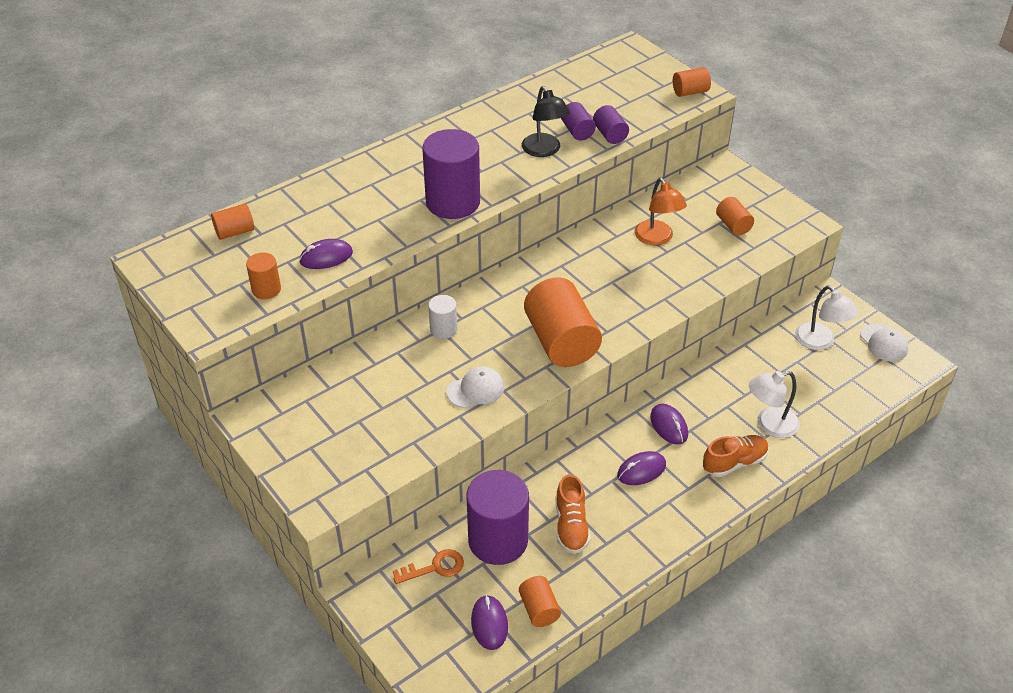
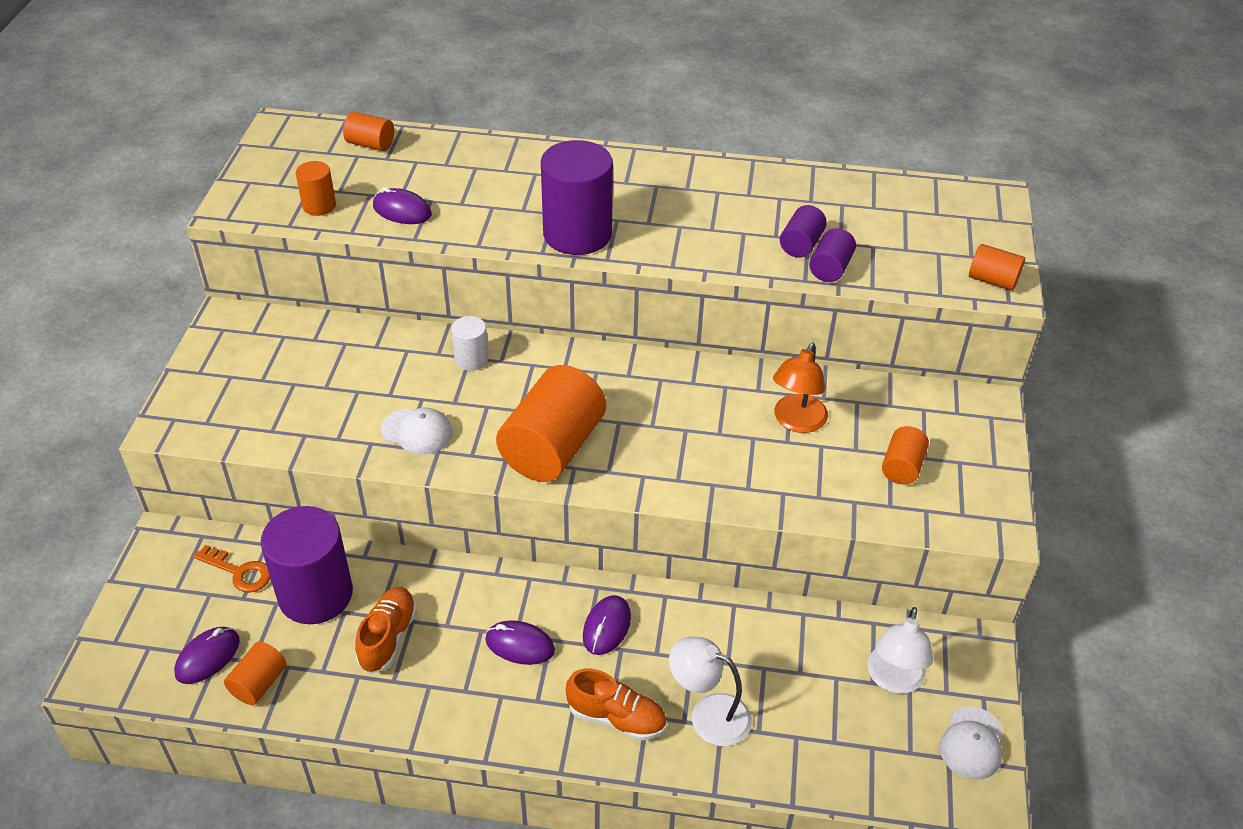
camera: 45 degrees right, 0 degrees up
(544, 150) = (737, 242): black lamp -> none
(571, 526) = (388, 638): orange shoe -> orange shoe turned 150 degrees clockwise

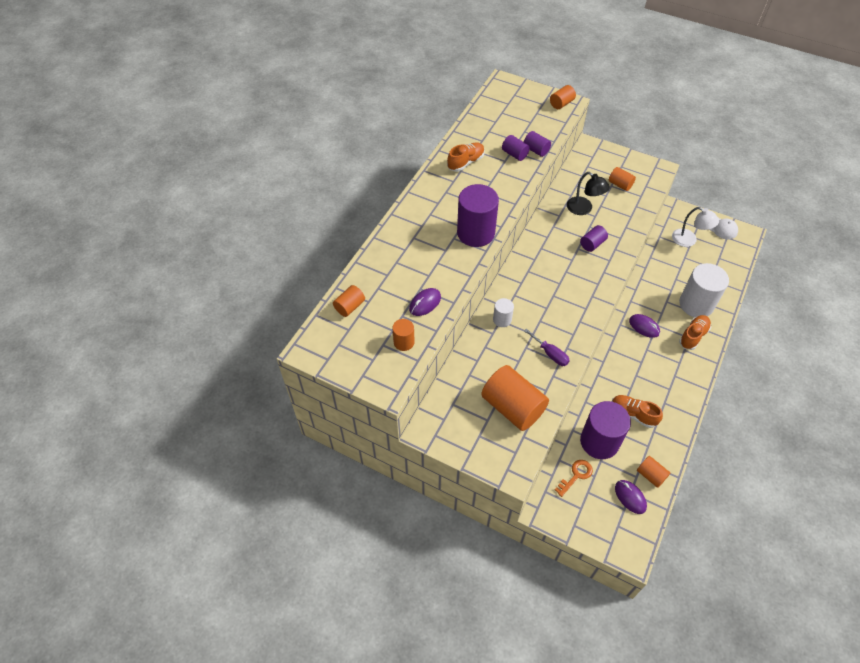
camera: 70 degrees left, 10 degrees up
(417, 432) = (550, 354): white cap -> purple screwdriver
(520, 645) = (648, 362): purple mouse -> none
(552, 448) = (577, 301): orange cylinder -> orange cylinder (512, 407)
(708, 448) = (592, 244): none -> purple cylinder
(708, 714) = (696, 304): white lamp -> white cylinder
(741, 193) = (465, 162): none -> orange shoe
(796, 422) = (584, 209): orange lamp -> black lamp

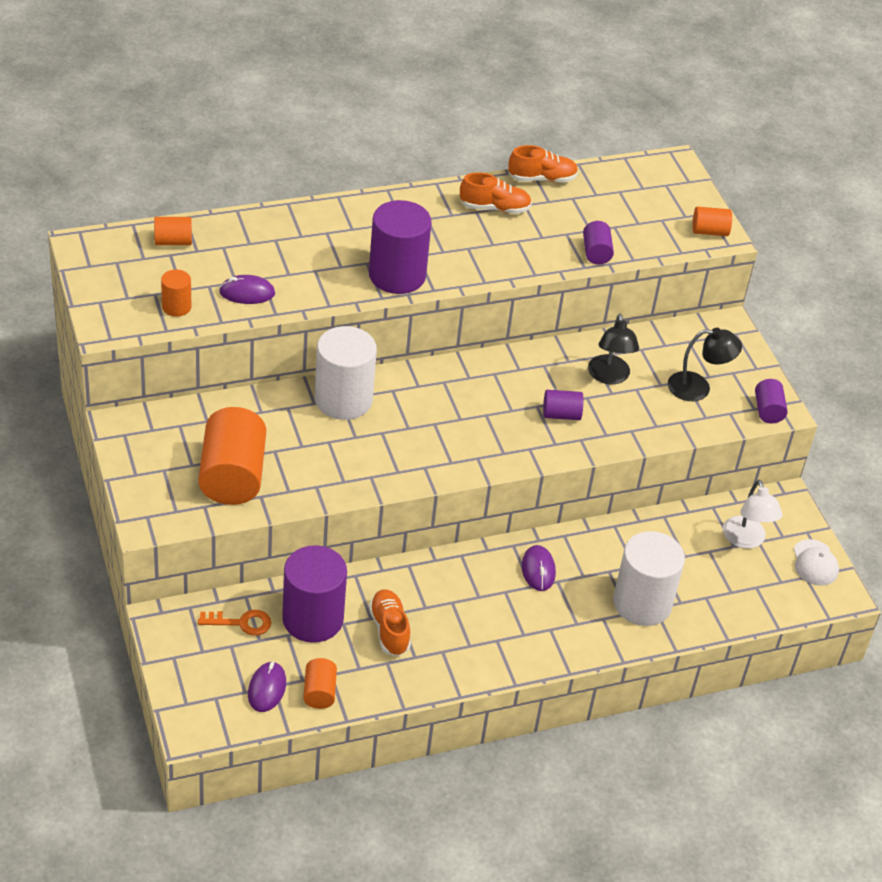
camera: 40 degrees right, 10 degrees down
(502, 319) = (343, 400): white cylinder -> white cylinder, size x2.03
(514, 154) = (564, 239): purple cylinder -> purple cylinder (768, 410)
(550, 354) = (344, 467): purple screwdriver -> none
(620, 184) = (698, 388): orange cylinder -> black lamp
(693, 336) = (584, 626): orange shoe -> orange shoe (542, 179)

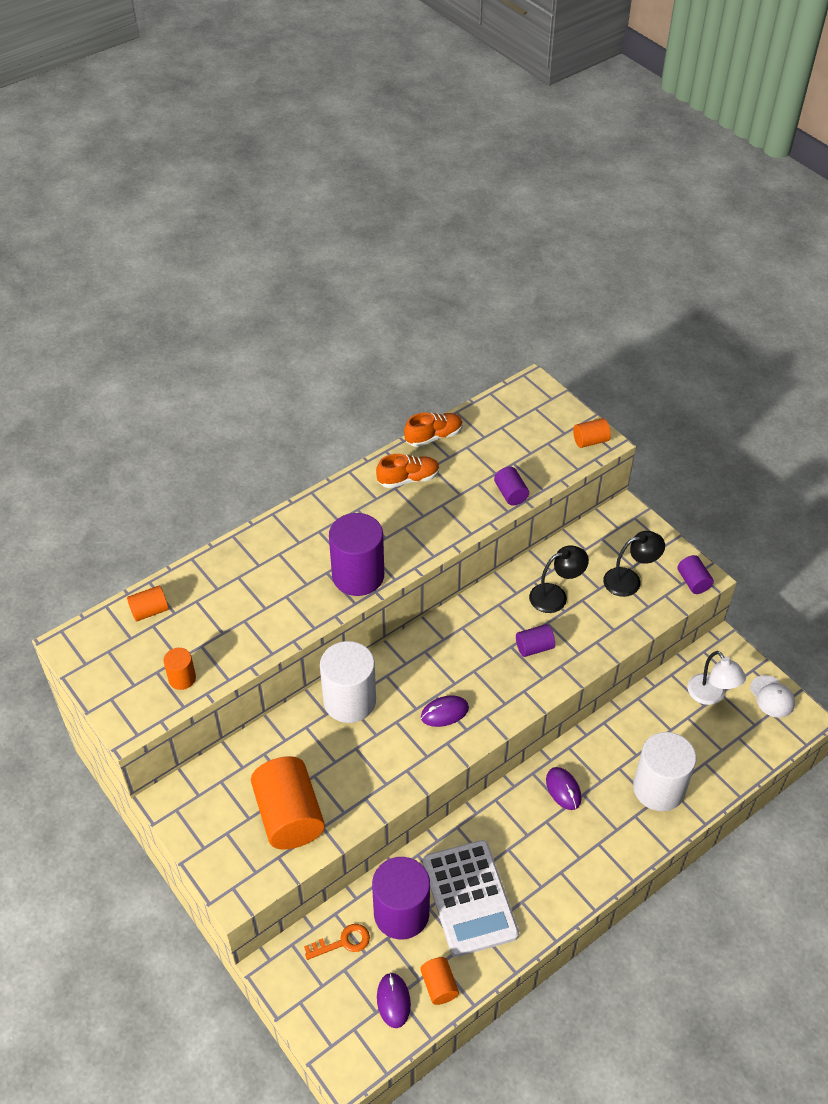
camera: 15 degrees left, 5 degrees up
(247, 293) = (237, 641): purple mouse -> purple mouse (444, 712)
(389, 630) = (469, 898): orange shoe -> white calculator
(609, 377) = (555, 596): black lamp -> black lamp turned 90 degrees counterclockwise

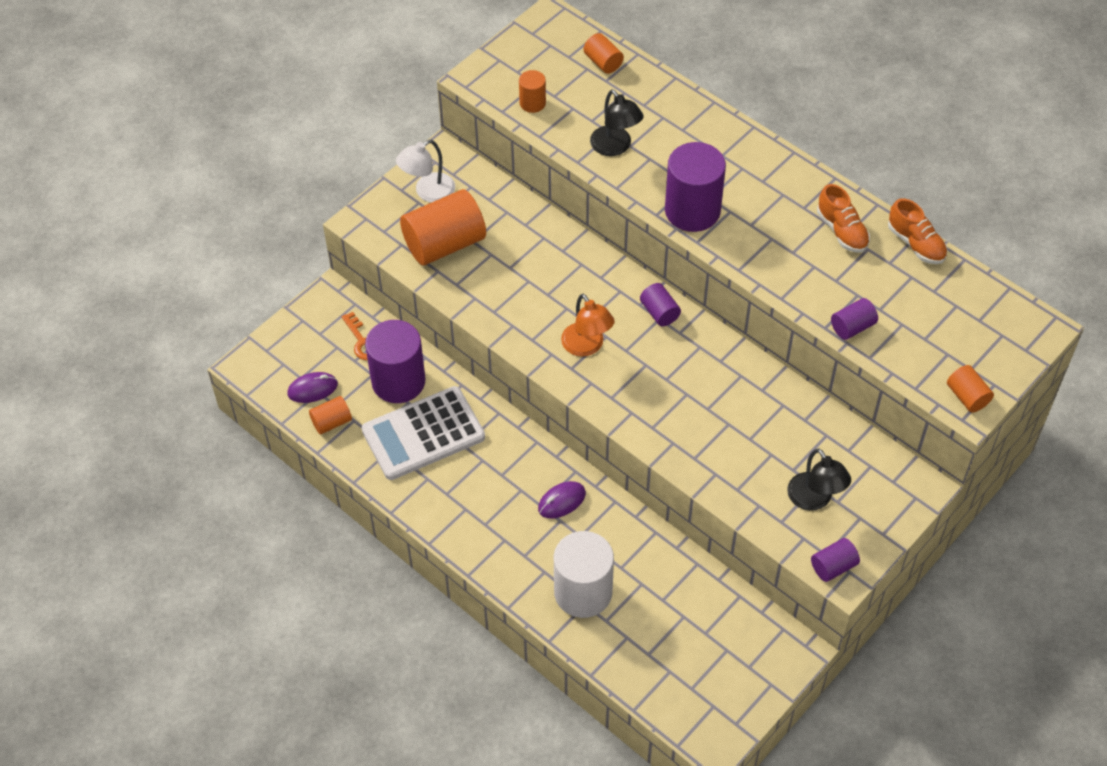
camera: 80 degrees right, 5 degrees up
(349, 701) = (582, 266): white cylinder -> none
(444, 712) = (587, 346): purple mouse -> orange lamp
(534, 647) = (691, 415): purple cylinder -> purple cylinder (659, 312)
(555, 596) = (769, 428): black lamp -> black lamp (615, 147)
(711, 696) = (720, 639): white lamp -> white lamp (428, 192)
(772, 697) = (736, 706): white cap -> none

